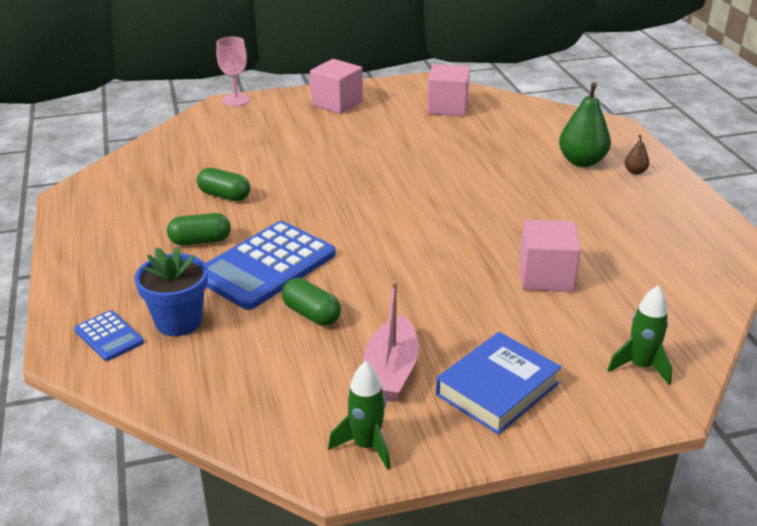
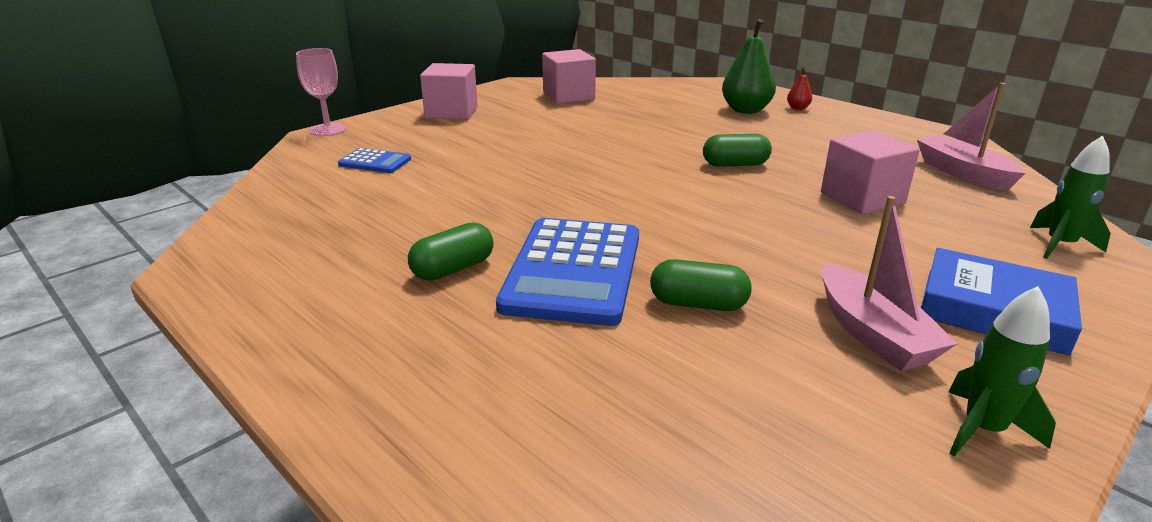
camera: 30 degrees left, 5 degrees down
(109, 336) = (460, 430): blue calculator -> blue calculator (375, 162)
(178, 321) = (542, 371): blue flower pot -> none
(224, 195) = (425, 216): green capsule -> green capsule (735, 165)
(497, 389) = (993, 310): blue book -> blue book turned 75 degrees counterclockwise
(635, 171) = (798, 108): brown pear -> red pear
(676, 281) = (962, 173): none -> pink boat

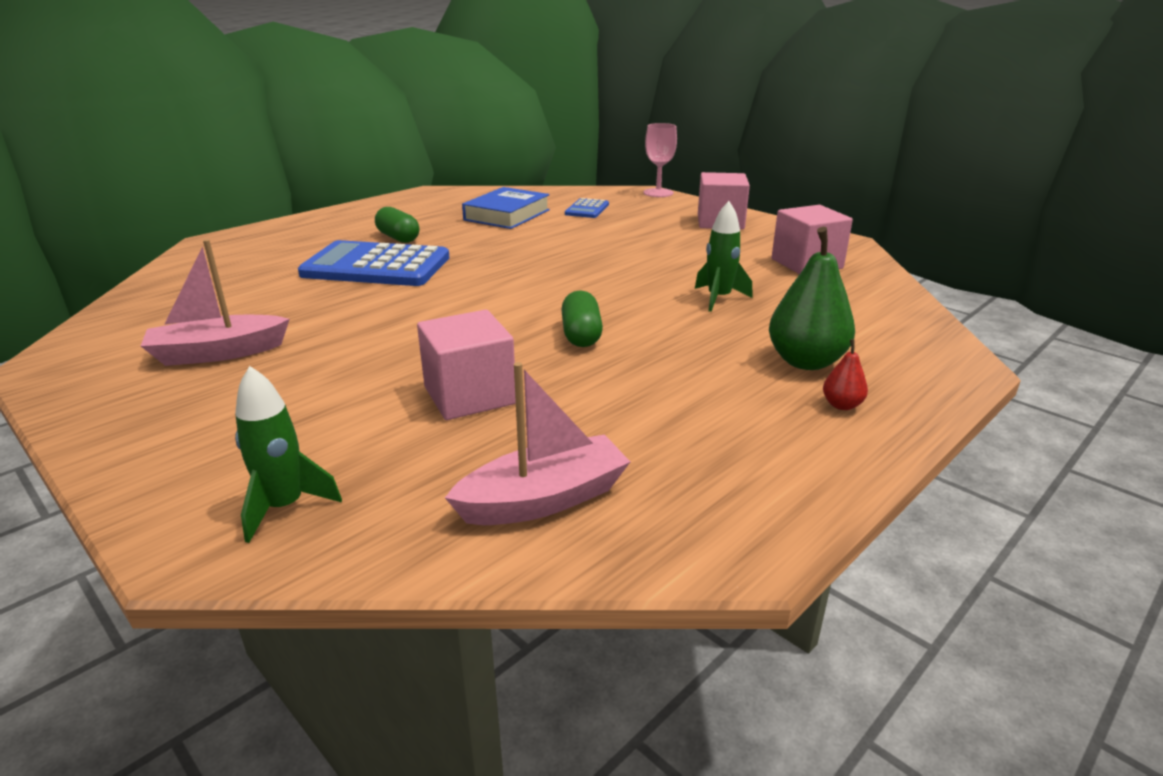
camera: 90 degrees right, 0 degrees up
(698, 304) = (305, 299): green capsule -> none
(982, 430) = (87, 369): green rocket -> green rocket (719, 298)
(993, 310) = (201, 414): blue book -> blue book (507, 215)

